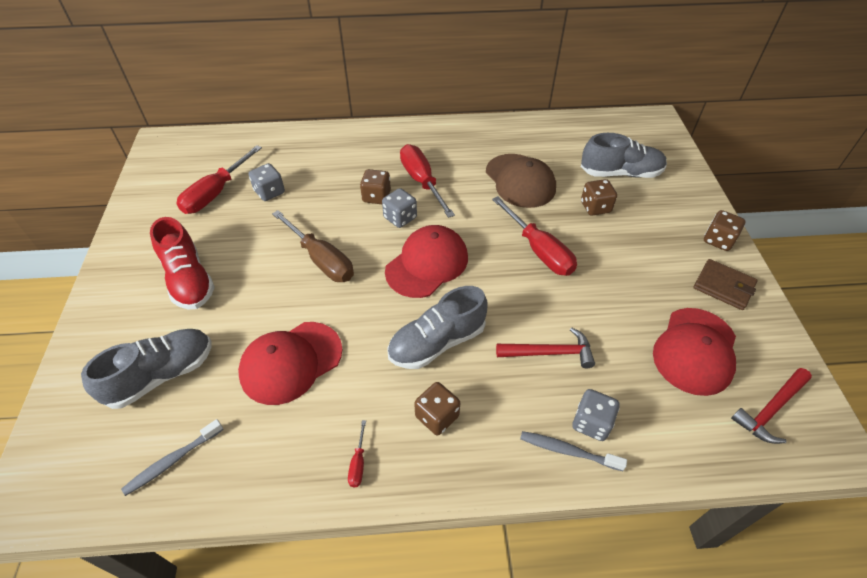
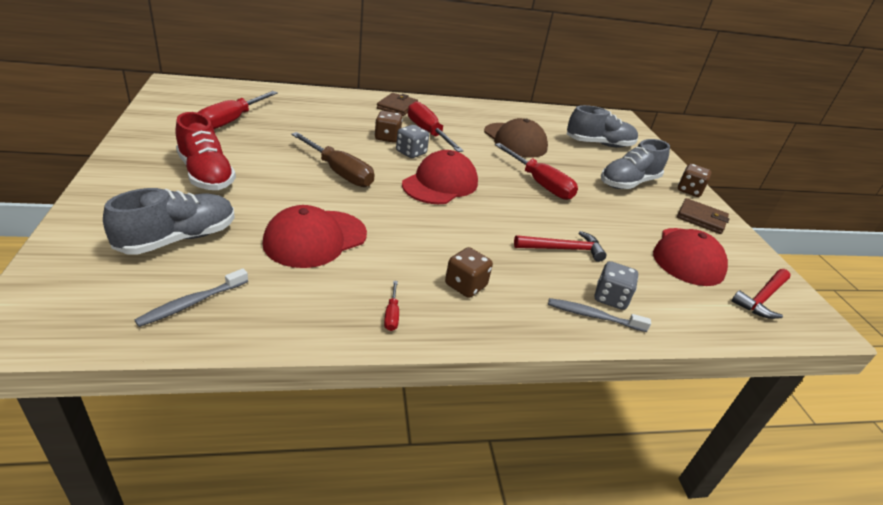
camera: 10 degrees left, 15 degrees down
(269, 192) = (285, 125): grey dice -> none
(392, 143) = (397, 107): none -> brown wallet
(437, 342) = (457, 235): grey shoe -> grey shoe (628, 183)
(595, 207) = (582, 162): brown dice -> none

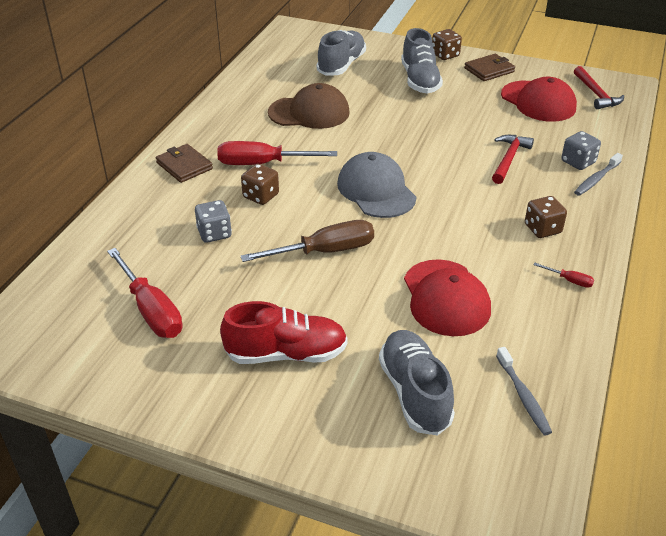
camera: 55 degrees left, 5 degrees up
(411, 153) = (303, 190): grey dice -> grey dice (214, 233)
(440, 183) = (376, 190): red cap -> grey cap
(540, 184) = (401, 130): red screwdriver -> none

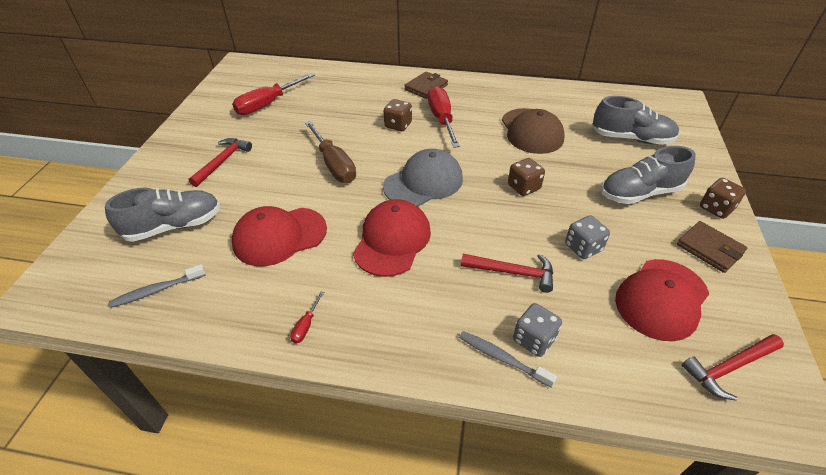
camera: 80 degrees right, 5 degrees up
(214, 233) = (348, 113): grey dice -> grey dice (583, 247)
(286, 354) = (222, 161): red shoe -> red hammer
(462, 219) = (392, 240): none -> red cap
(542, 229) = (389, 303): brown dice -> brown dice (523, 187)

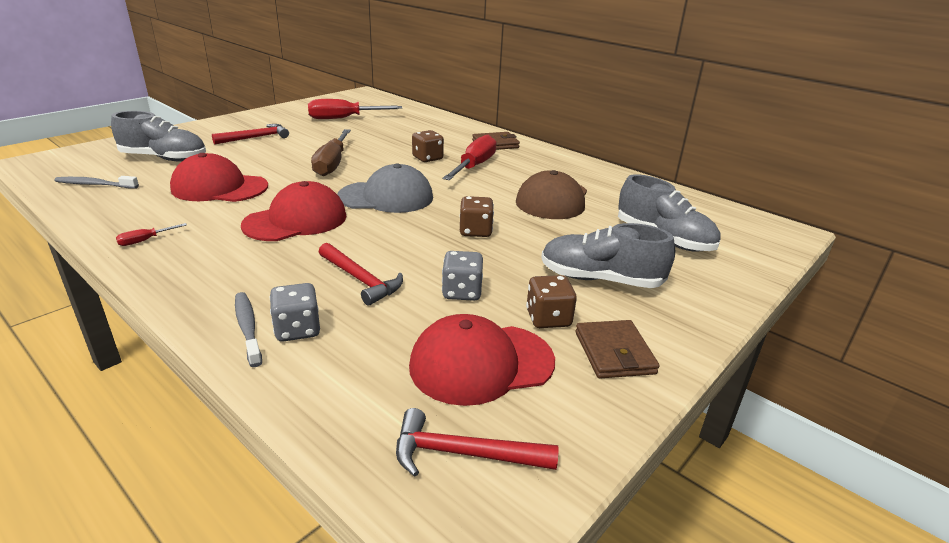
camera: 30 degrees right, 15 degrees down
(716, 208) = (682, 326): brown dice -> brown dice (548, 318)

